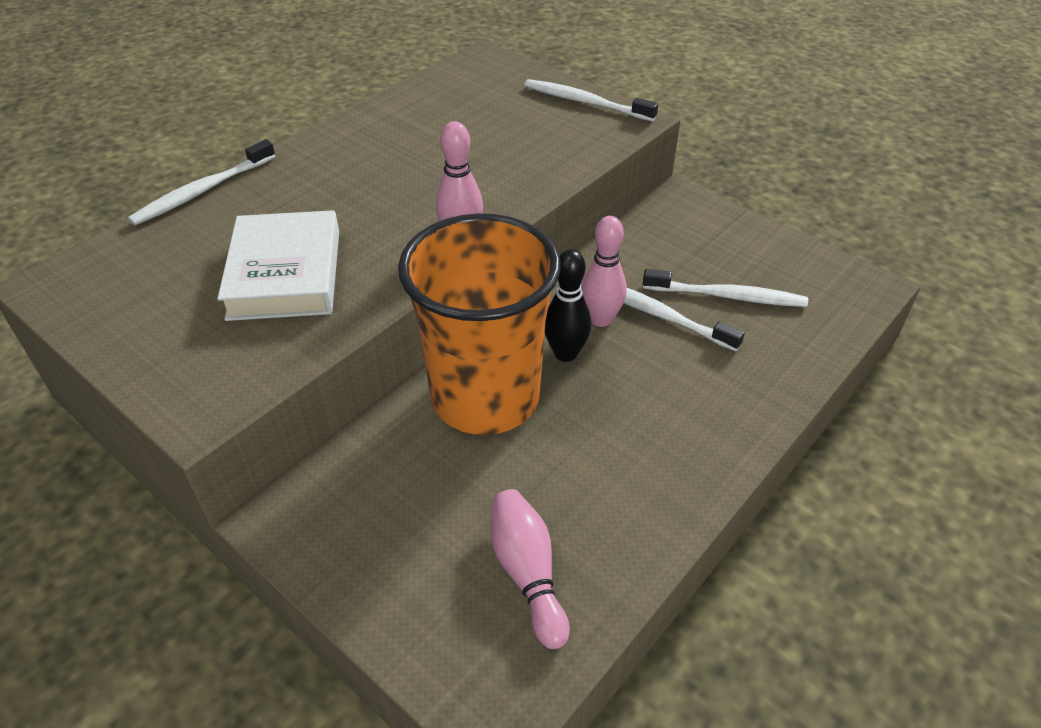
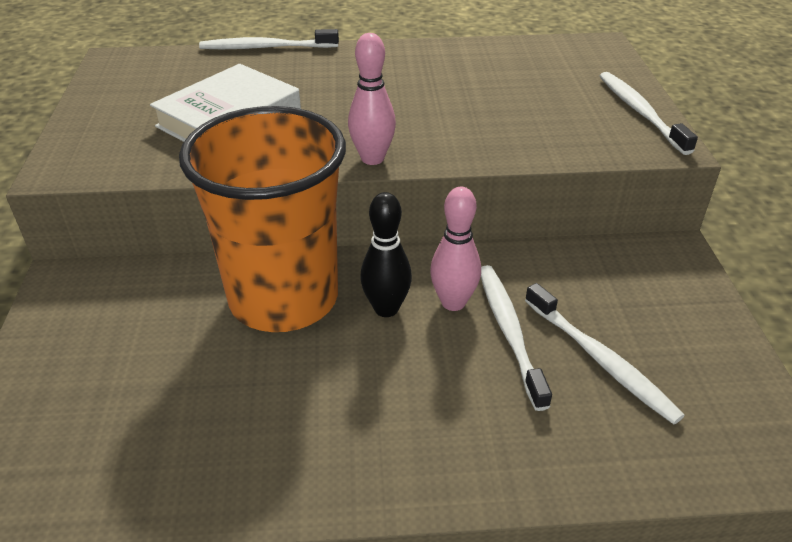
camera: 45 degrees right, 5 degrees down
(527, 573) = (126, 439): pink bowling pin -> none

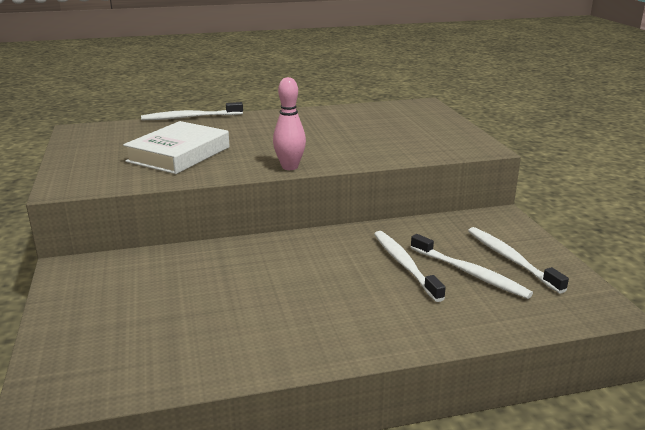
camera: 10 degrees left, 15 degrees down
(284, 298) = (239, 262): orange cup -> none
(386, 308) = (315, 261): black bowling pin -> none
(453, 302) = (361, 253): pink bowling pin -> none
(640, 112) = (461, 134): white toothbrush -> white toothbrush (511, 259)

